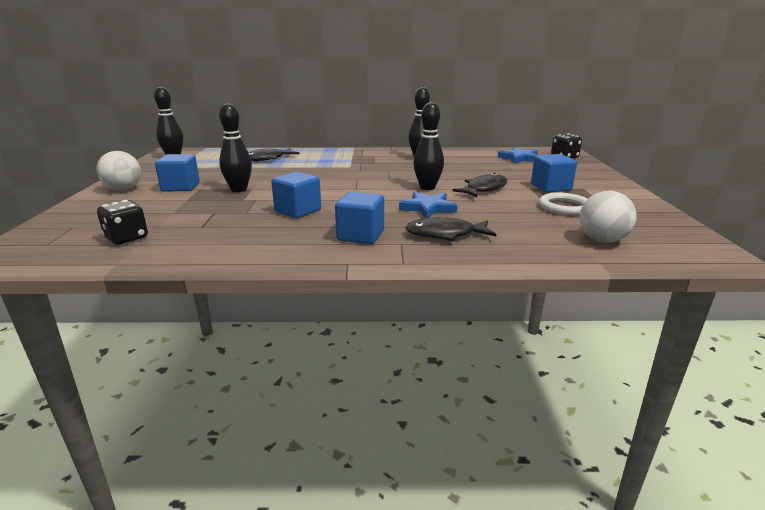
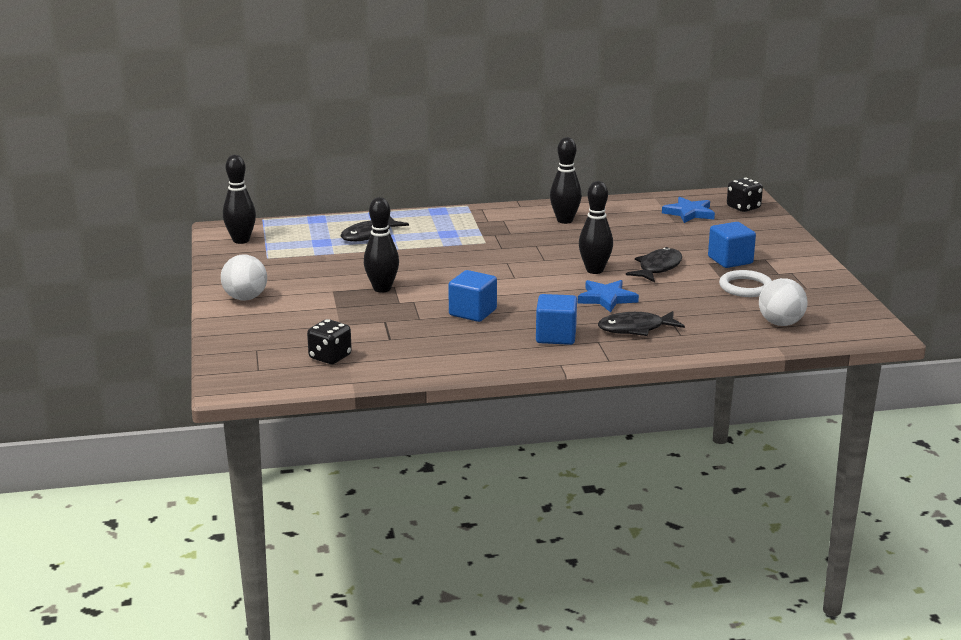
camera: 10 degrees left, 0 degrees up
(180, 187) = (309, 290): blue cube -> none

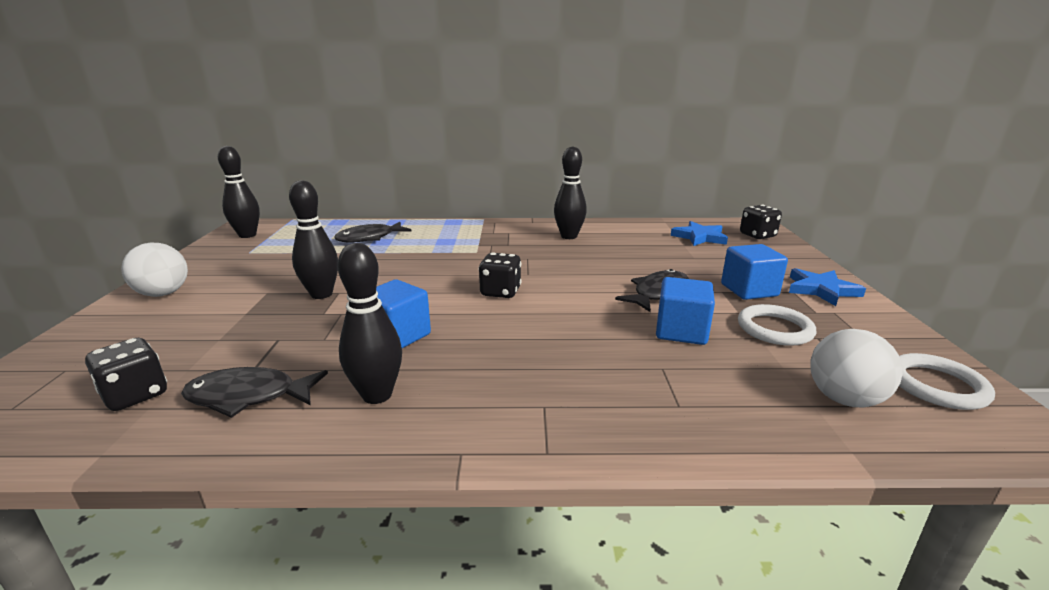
camera: 10 degrees right, 0 degrees up
(530, 276) = (500, 292): none -> black dice
(556, 336) = (484, 389): blue cube -> blue cube (681, 331)
(594, 270) = (580, 290): black bowling pin -> black bowling pin (377, 395)
(606, 298) = (582, 330): blue star -> blue star (821, 290)
(635, 329) = (609, 387): black fish -> black fish (248, 396)
(840, 312) = (936, 385): none -> white ring

